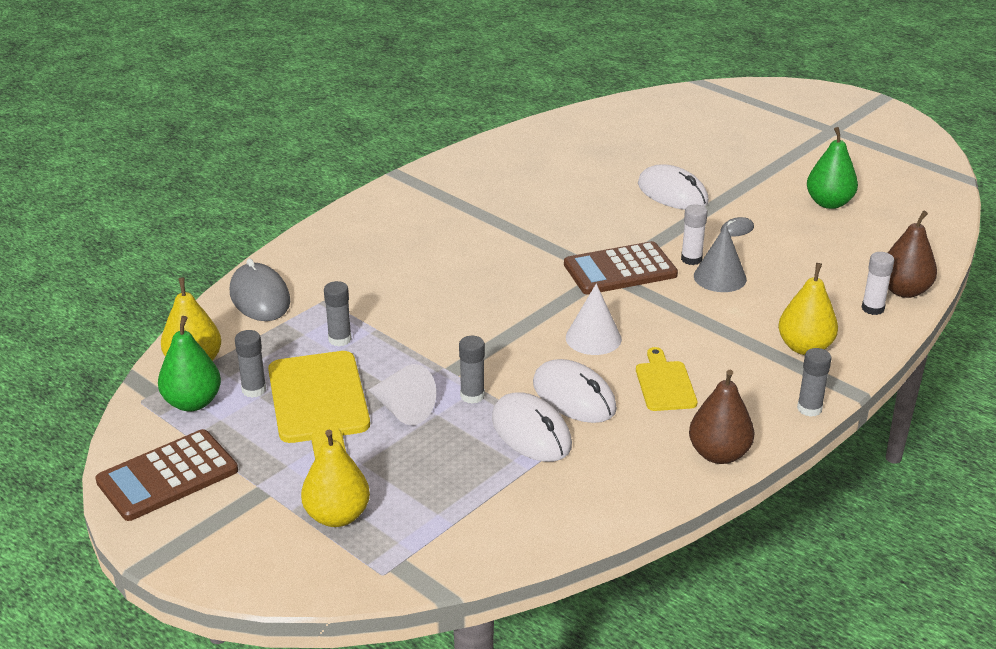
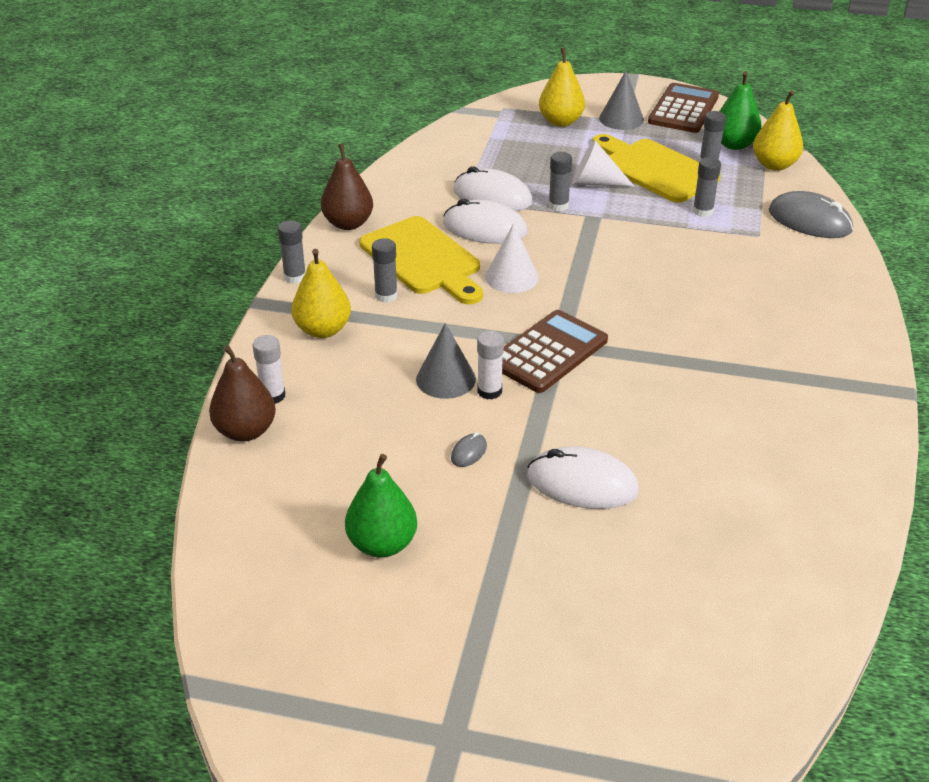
camera: 150 degrees right, 5 degrees up
(260, 490) = (621, 119): none -> grey cone
(664, 383) = (423, 259): yellow cutting board -> yellow cutting board, size x1.75
(726, 359) = (386, 296): none -> grey glue stick

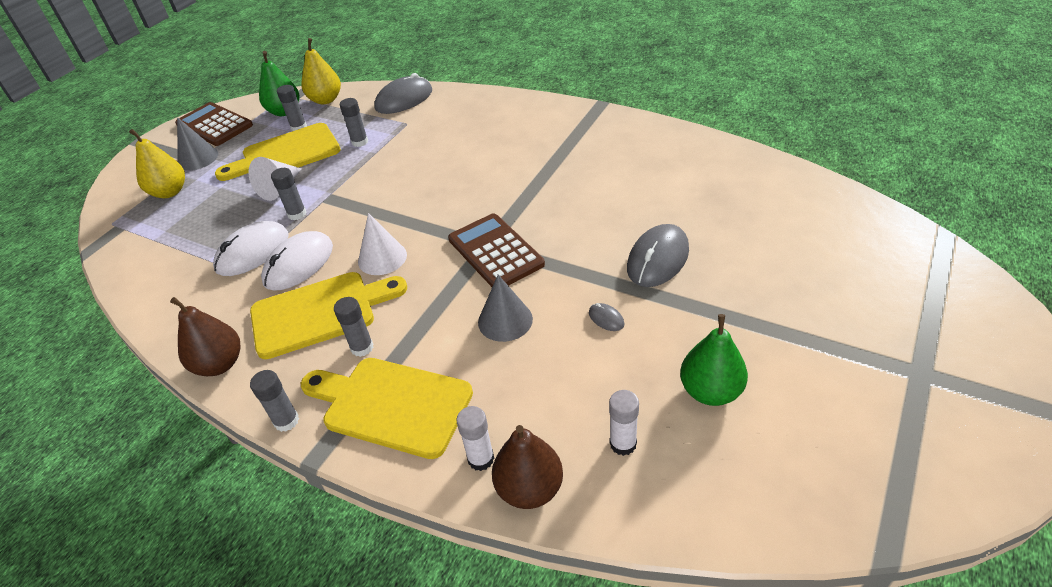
camera: 70 degrees left, 5 degrees up
(323, 330) = (391, 405): yellow pear -> yellow cutting board
(489, 391) = (532, 294): white glue stick -> white glue stick (623, 444)
(582, 483) = (657, 259): white mouse -> grey mouse

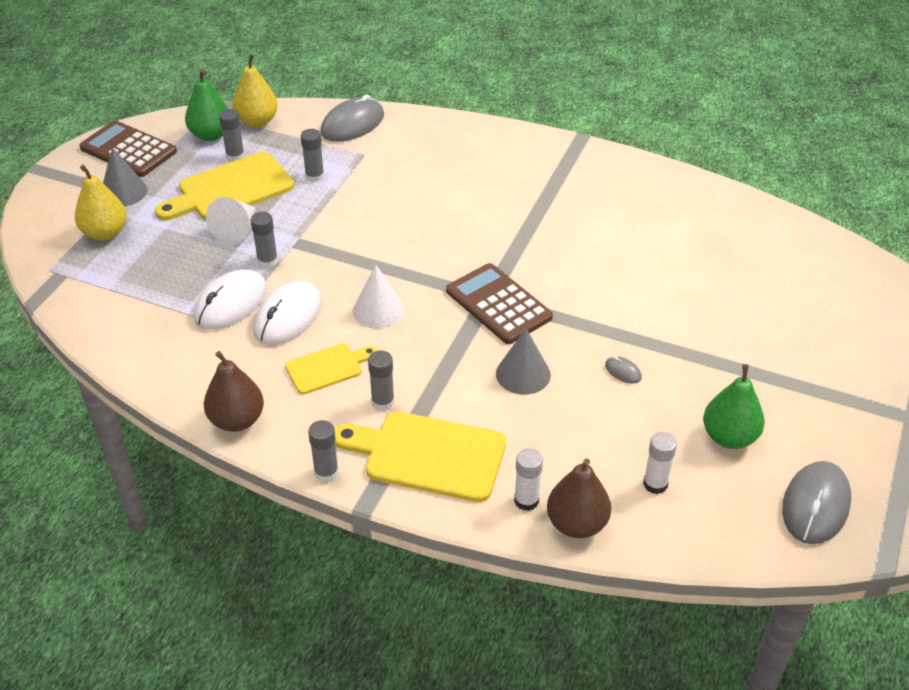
camera: 10 degrees left, 0 degrees up
(320, 313) = (328, 368): yellow cutting board -> yellow cutting board, size x0.57
(657, 259) = (665, 312): grey mouse -> grey mouse (815, 505)

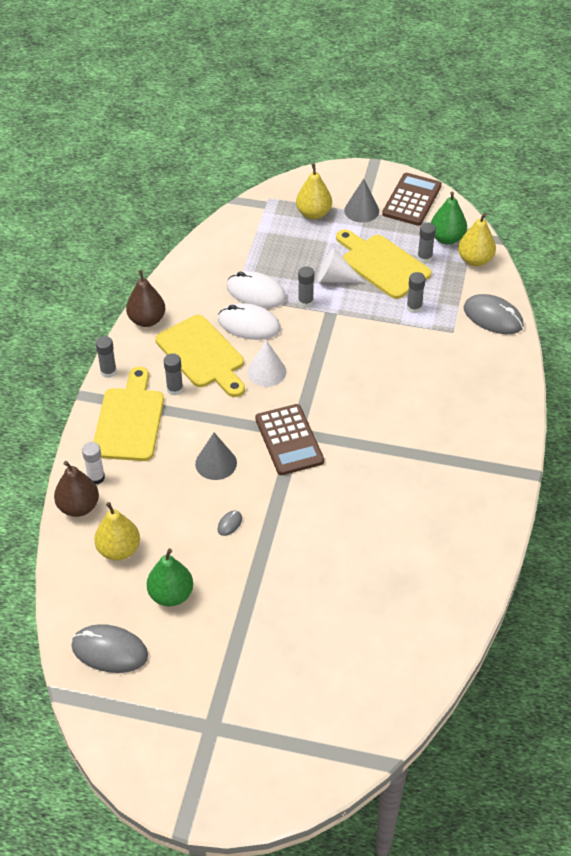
camera: 80 degrees right, 5 degrees up
(328, 368) = (202, 355): yellow cutting board -> yellow cutting board, size x1.75
(498, 304) = (289, 440): brown calculator -> brown calculator turned 120 degrees clockwise
(655, 484) = (119, 550): white glue stick -> yellow pear

